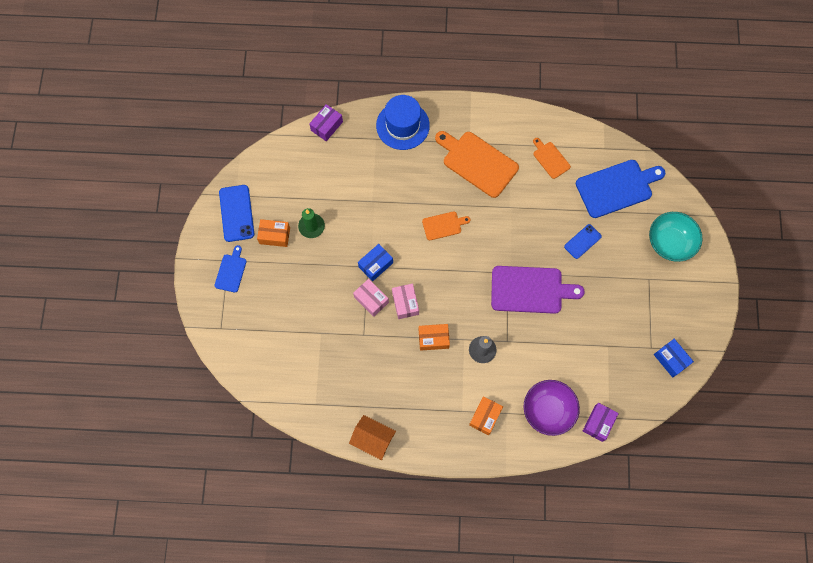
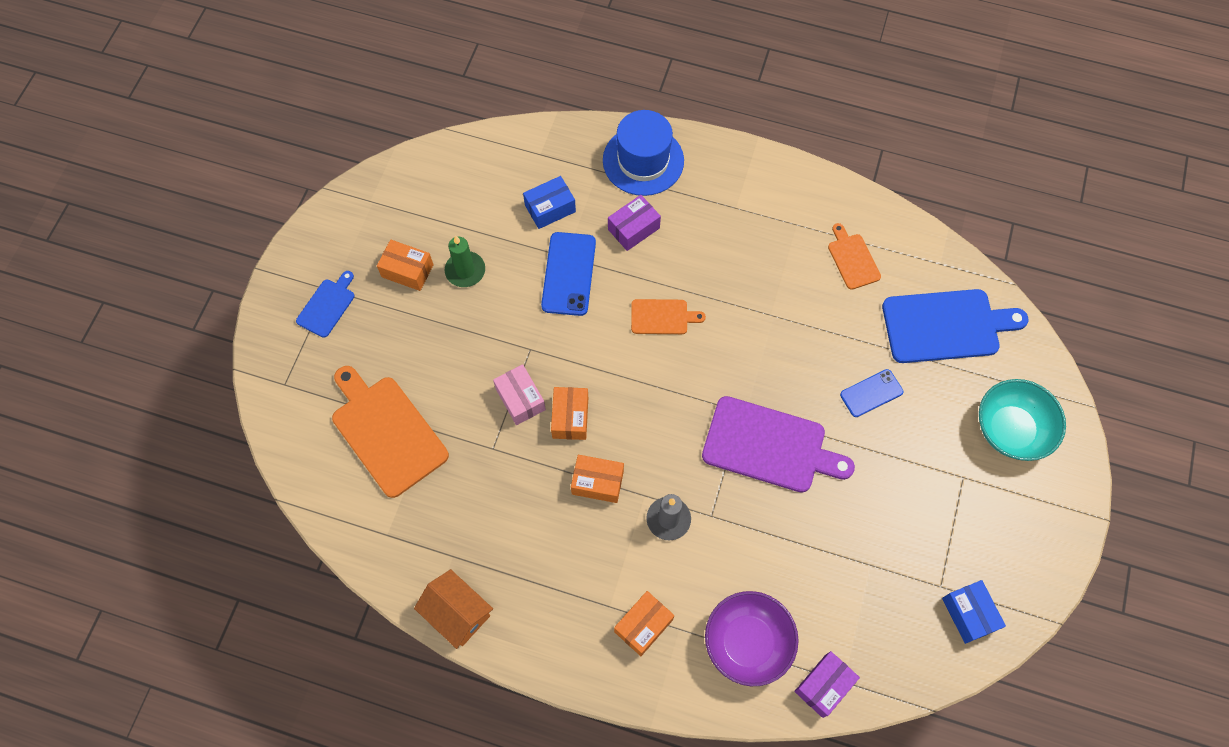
camera: 15 degrees right, 5 degrees down
(236, 213) = (363, 226): blue phone -> blue phone (569, 274)
(326, 126) = (532, 136): purple box -> purple box (633, 229)
(375, 265) = (543, 349): blue box -> blue box (550, 208)
(405, 303) = (570, 417): pink box -> orange box
(477, 162) = (740, 238): orange cutting board -> orange cutting board (387, 432)

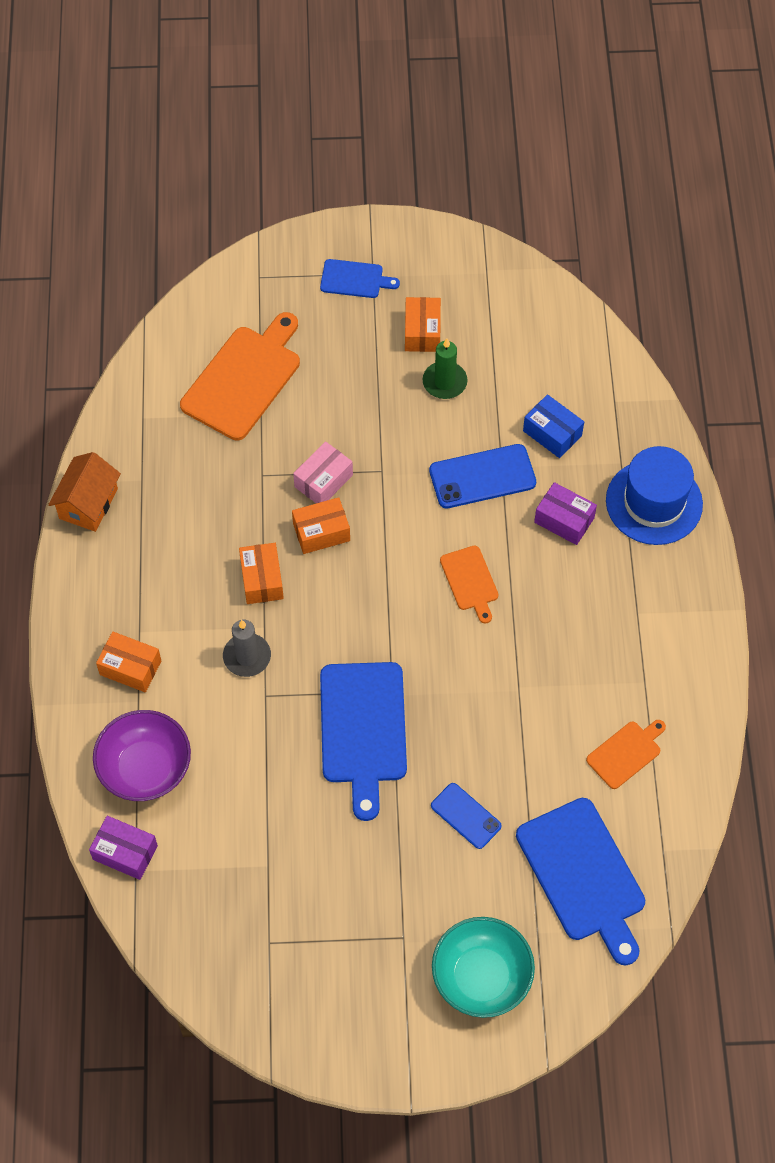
camera: 70 degrees right, 5 degrees down
(769, 446) = (363, 729): purple cutting board -> blue cutting board
(969, 614) = (248, 978): blue box -> none

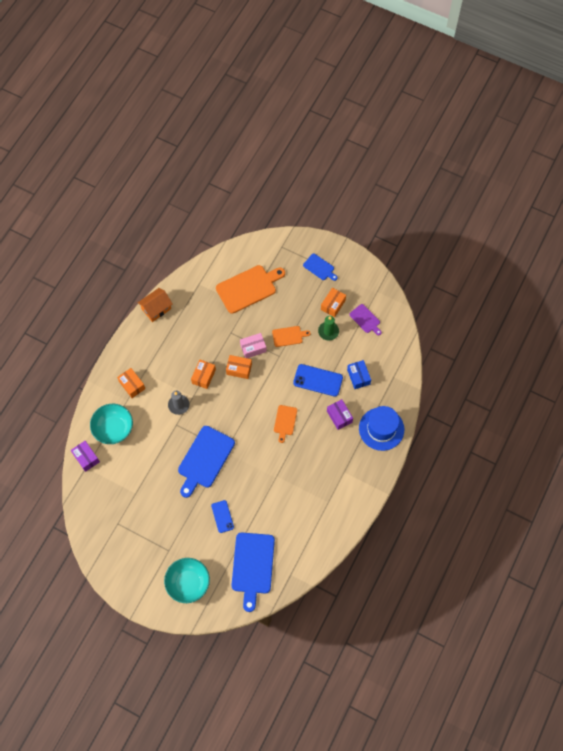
camera: 30 degrees right, 5 degrees up
(145, 768) = (113, 428): purple bowl -> turquoise bowl
(498, 328) = (365, 319): none -> purple cutting board
(626, 753) = (301, 527): orange cutting board -> orange cutting board (289, 336)

